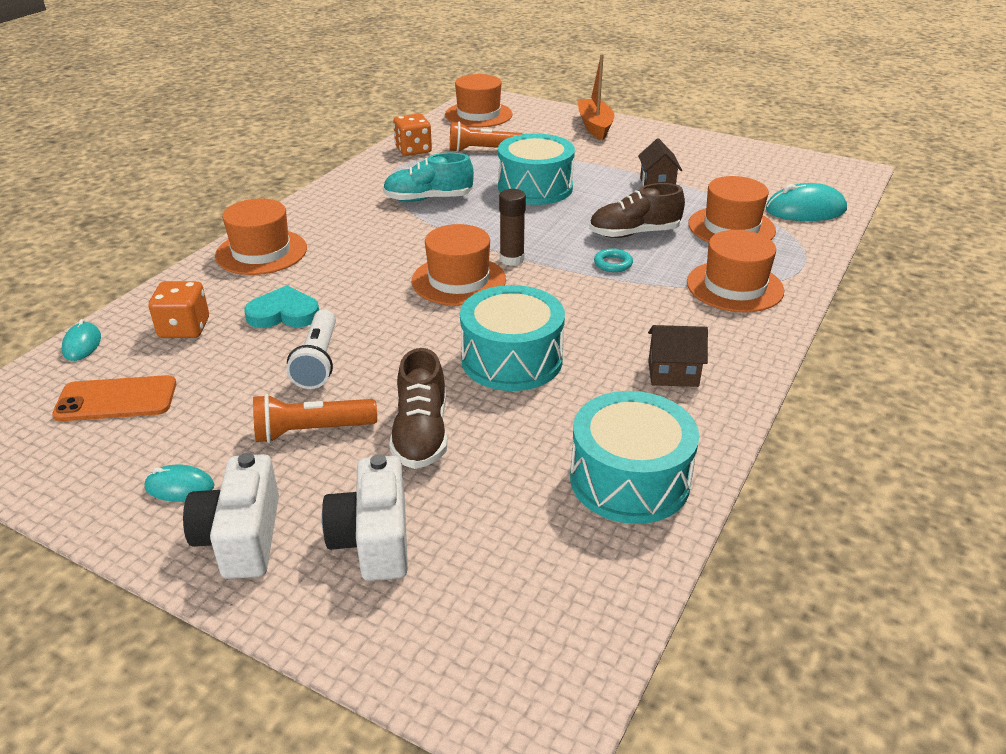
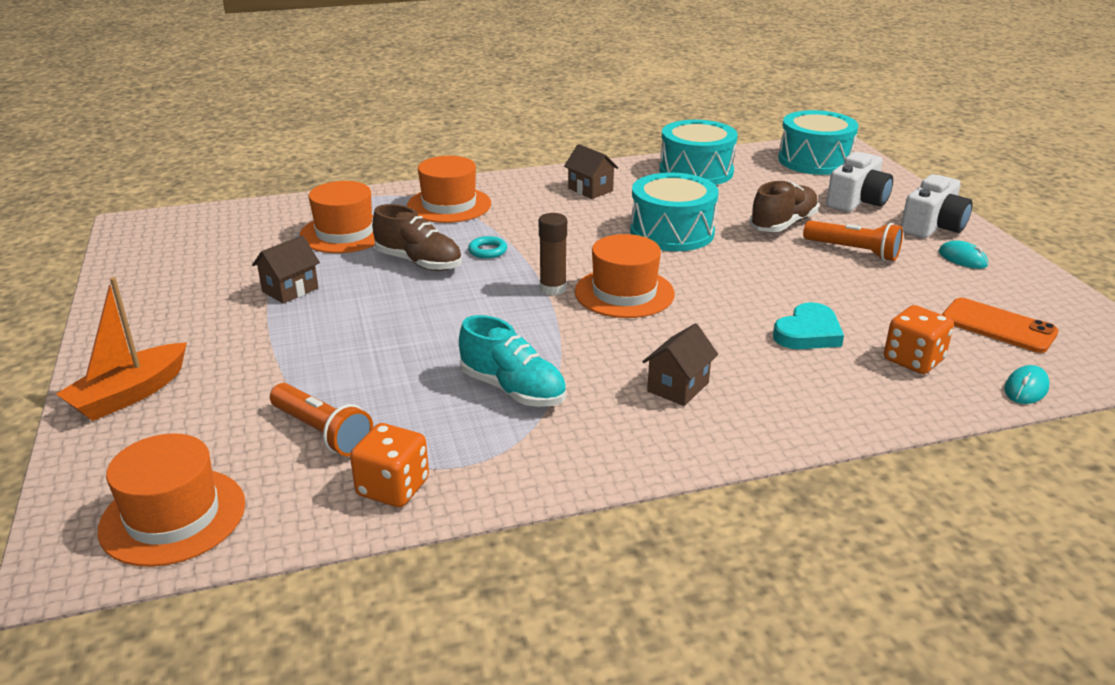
camera: 135 degrees left, 5 degrees down
(261, 252) = (776, 411): orange hat -> none
(284, 314) = (808, 333): turquoise heart -> turquoise heart turned 90 degrees counterclockwise
(318, 361) = (811, 286): white flashlight -> none
(337, 239) = (678, 387): none -> brown house
(535, 187) = (389, 345): turquoise drum -> turquoise drum (814, 161)
(805, 210) = (264, 219): turquoise mouse -> none

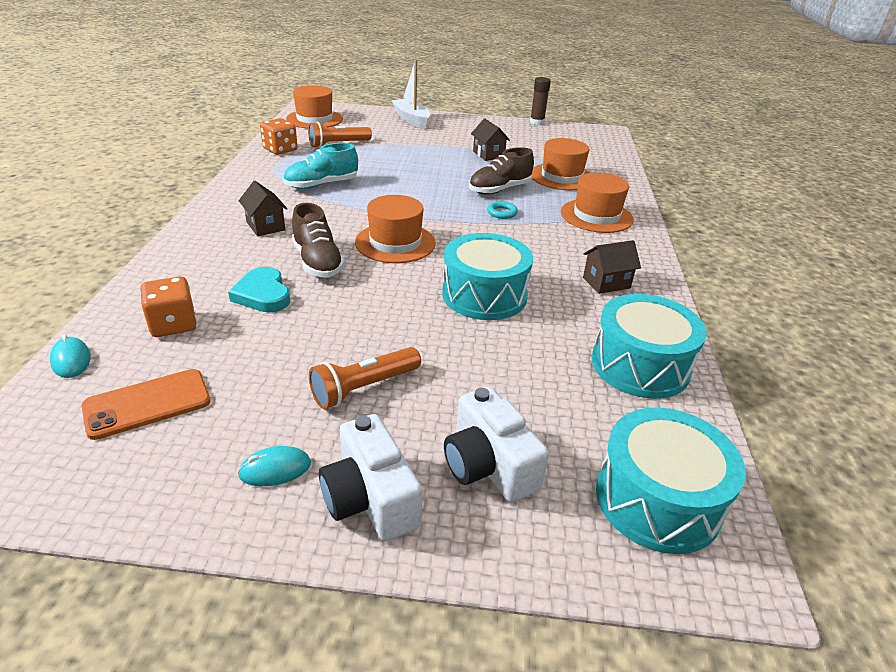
camera: 110 degrees right, 5 degrees up
(129, 394) = (411, 119): orange boat -> white boat
(553, 289) = (424, 221): brown glue stick -> brown glue stick (537, 122)
(783, 224) = (459, 368): brown shoe -> brown shoe (317, 262)

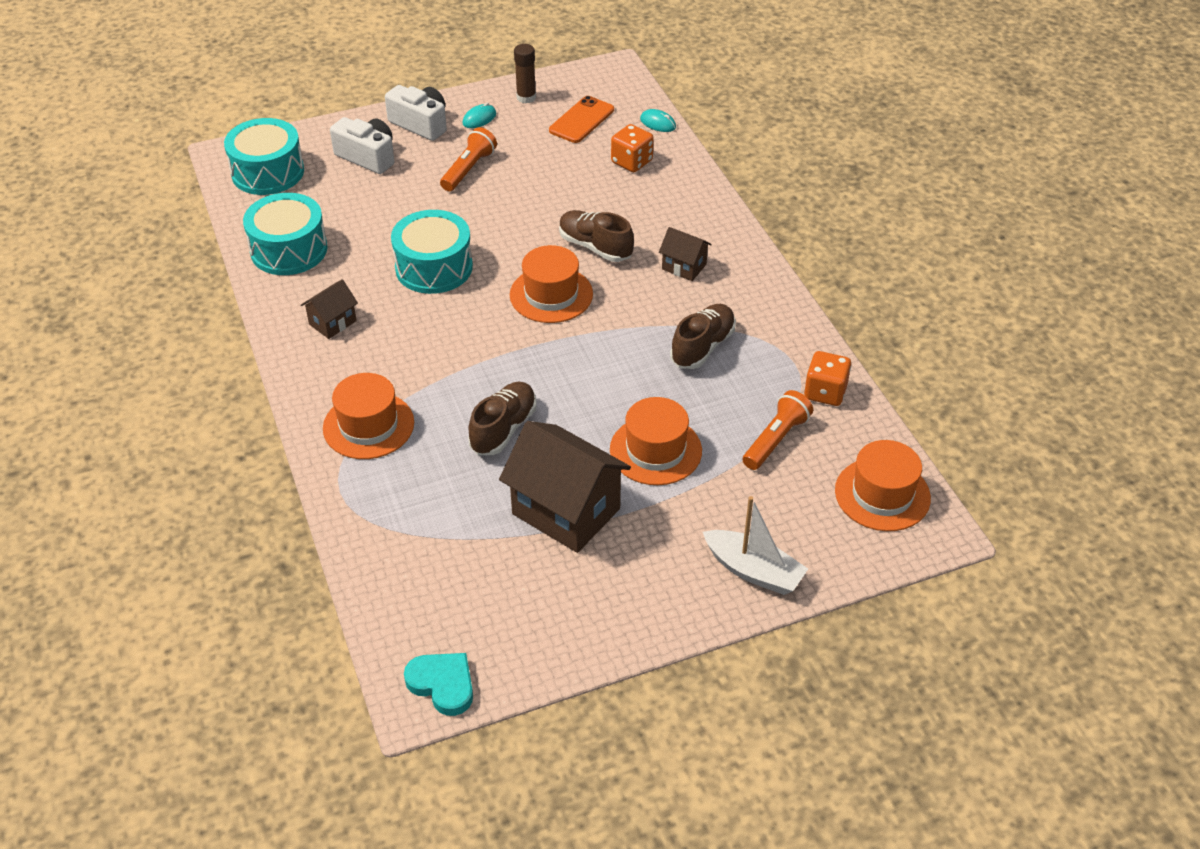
camera: 155 degrees right, 10 degrees up
(263, 294) = (602, 203): turquoise heart -> turquoise heart (442, 684)
(321, 185) = (702, 347): turquoise shoe -> brown shoe
(488, 154) = (566, 511): brown house -> brown house, size x2.03
(502, 213) = (477, 384): turquoise ring -> none
(537, 122) = (552, 674): brown glue stick -> brown glue stick (526, 97)
(561, 177) = (440, 497): orange hat -> orange hat (655, 450)

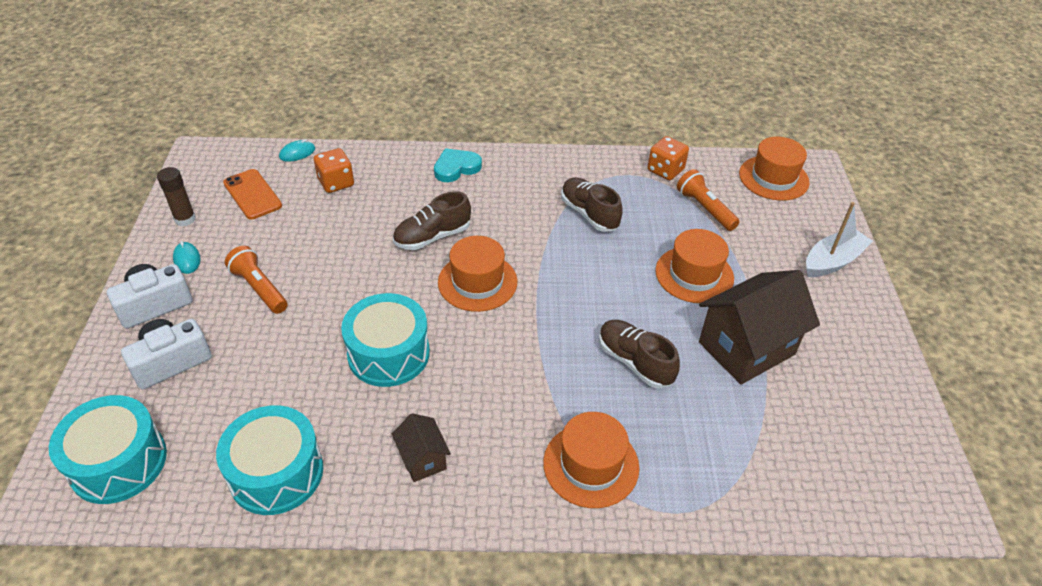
camera: 70 degrees left, 0 degrees up
(442, 684) = (929, 488): turquoise heart -> turquoise heart (456, 168)
(684, 267) = (490, 195): brown house -> none

